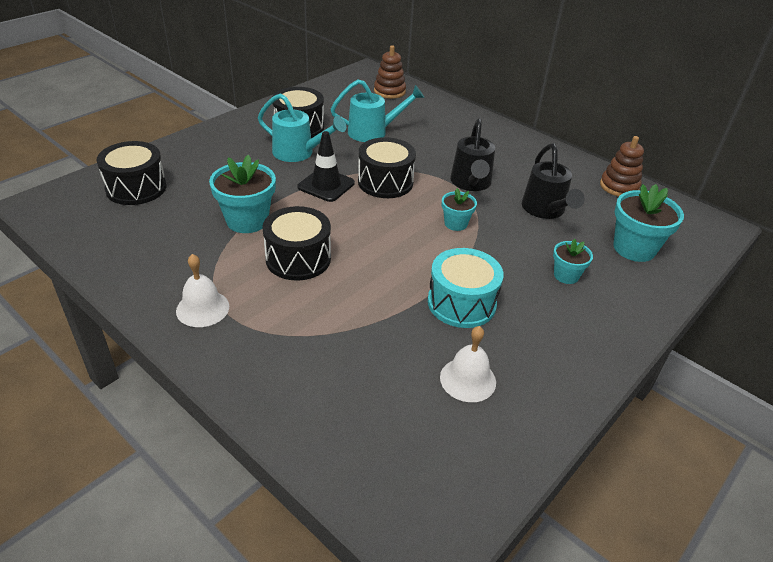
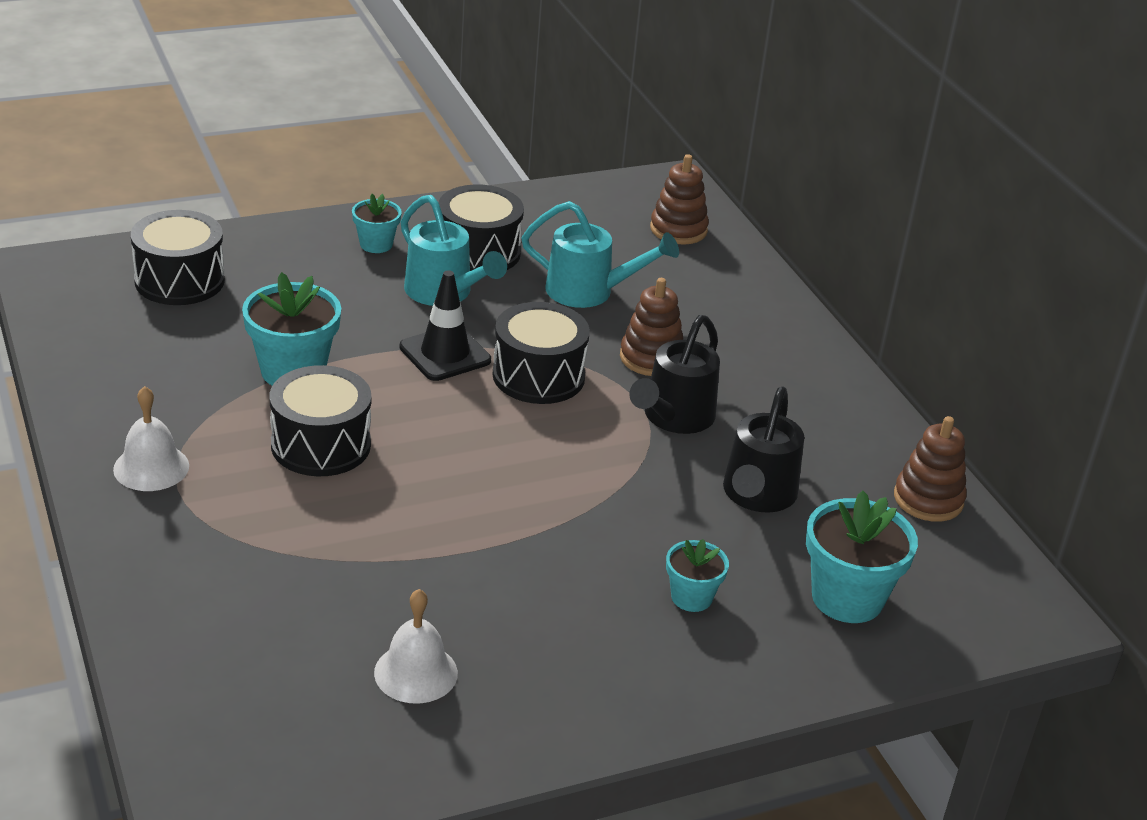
camera: 25 degrees right, 5 degrees down
(432, 156) = (651, 358): none -> brown stacking toy
(455, 223) = (591, 470): turquoise flower pot -> turquoise flower pot (376, 244)
(461, 303) = (496, 579): turquoise drum -> none

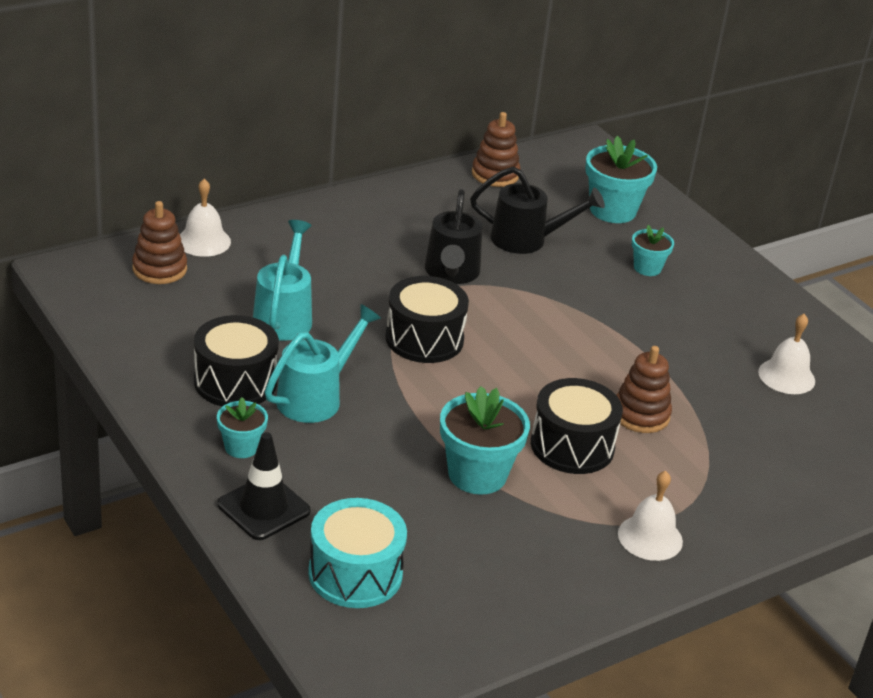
camera: 100 degrees left, 0 degrees up
(179, 280) = (355, 573): black drum -> turquoise drum
(445, 354) = (413, 390): black traffic cone -> black traffic cone (263, 508)
(651, 358) = (374, 283): brown stacking toy -> brown stacking toy (640, 415)
(674, 418) = (451, 273): black watering can -> black watering can turned 75 degrees clockwise
(734, 259) = (203, 241): none -> white bell

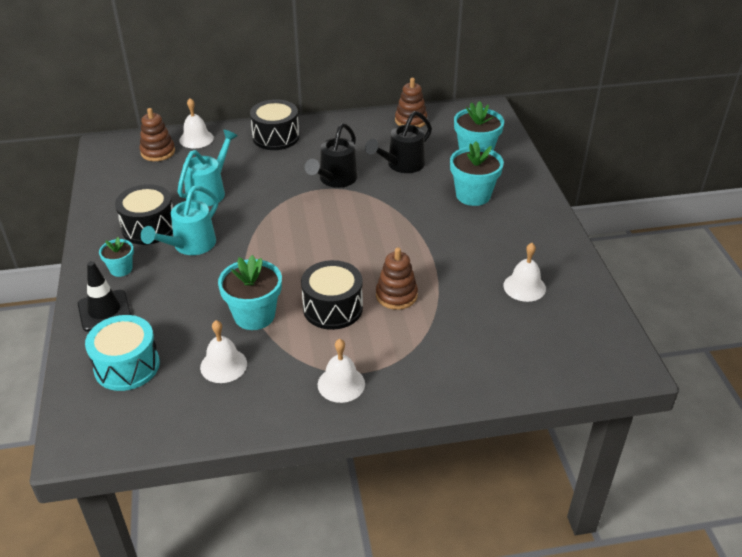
camera: 25 degrees right, 5 degrees up
(316, 397) = (190, 246): turquoise watering can -> turquoise watering can turned 150 degrees clockwise
(424, 339) = (286, 219): black drum -> black drum (276, 137)
(485, 545) = (223, 365): none -> white bell
(527, 240) = (401, 165): black watering can -> black watering can turned 105 degrees clockwise
(647, 268) = (473, 195): turquoise flower pot -> turquoise flower pot, size x1.75

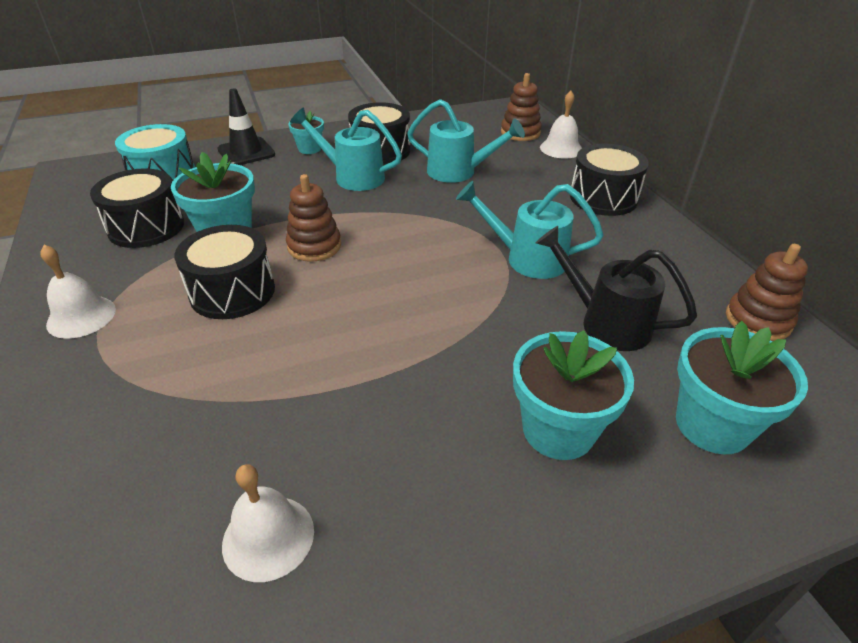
camera: 80 degrees right, 0 degrees up
(223, 365) = (146, 227): white bell -> black drum
(335, 180) = (527, 259): black watering can -> turquoise watering can
(396, 295) = (254, 350): brown stacking toy -> brown stacking toy (314, 246)

